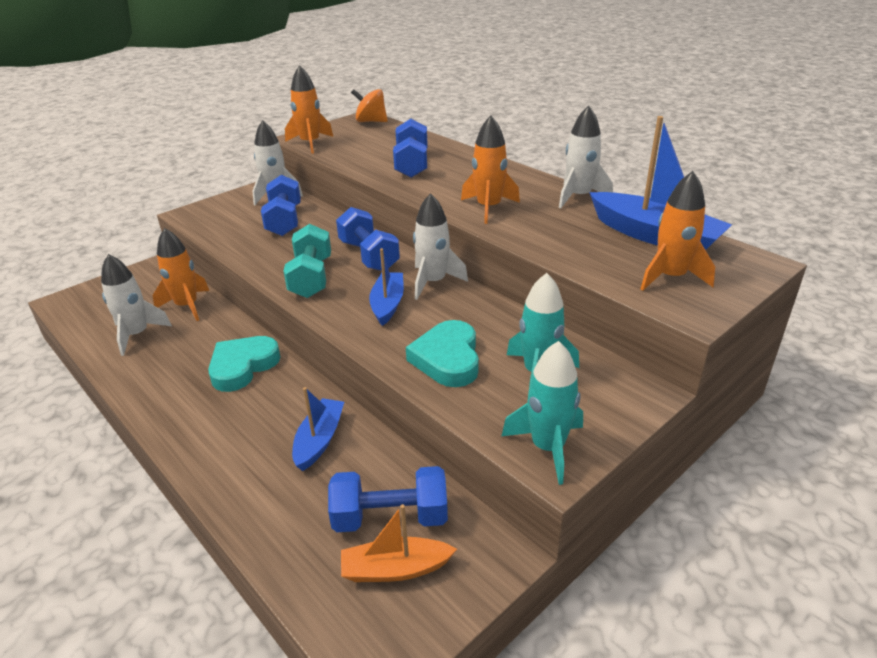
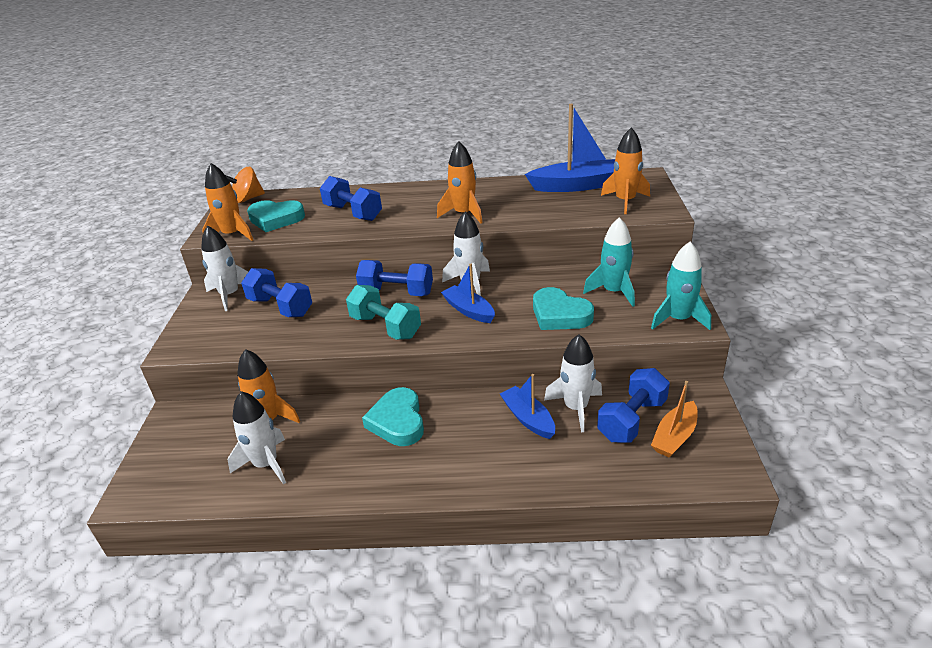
camera: 45 degrees left, 0 degrees up
(356, 144) = (275, 219): none -> turquoise heart
(579, 197) = (500, 184): white rocket -> white rocket (576, 408)

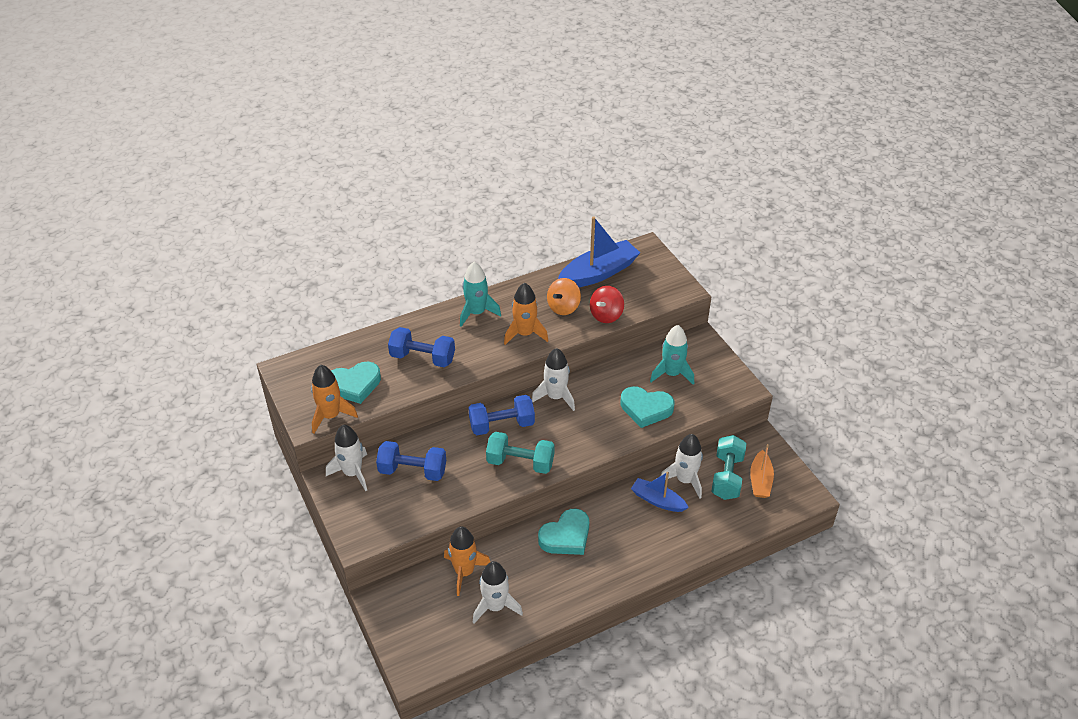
camera: 30 degrees left, 10 degrees up
(248, 199) = (298, 366): orange spinning top -> orange spinning top (563, 307)
(397, 421) = (566, 536): turquoise heart -> turquoise heart turned 90 degrees counterclockwise
(469, 310) = (574, 426): blue boat -> none
(560, 215) = (606, 315): none -> red spinning top
(625, 201) = (647, 285): orange rocket -> none
(632, 420) = (727, 477): blue dumbbell -> turquoise dumbbell
(678, 319) = (731, 387): turquoise rocket -> turquoise rocket (476, 313)

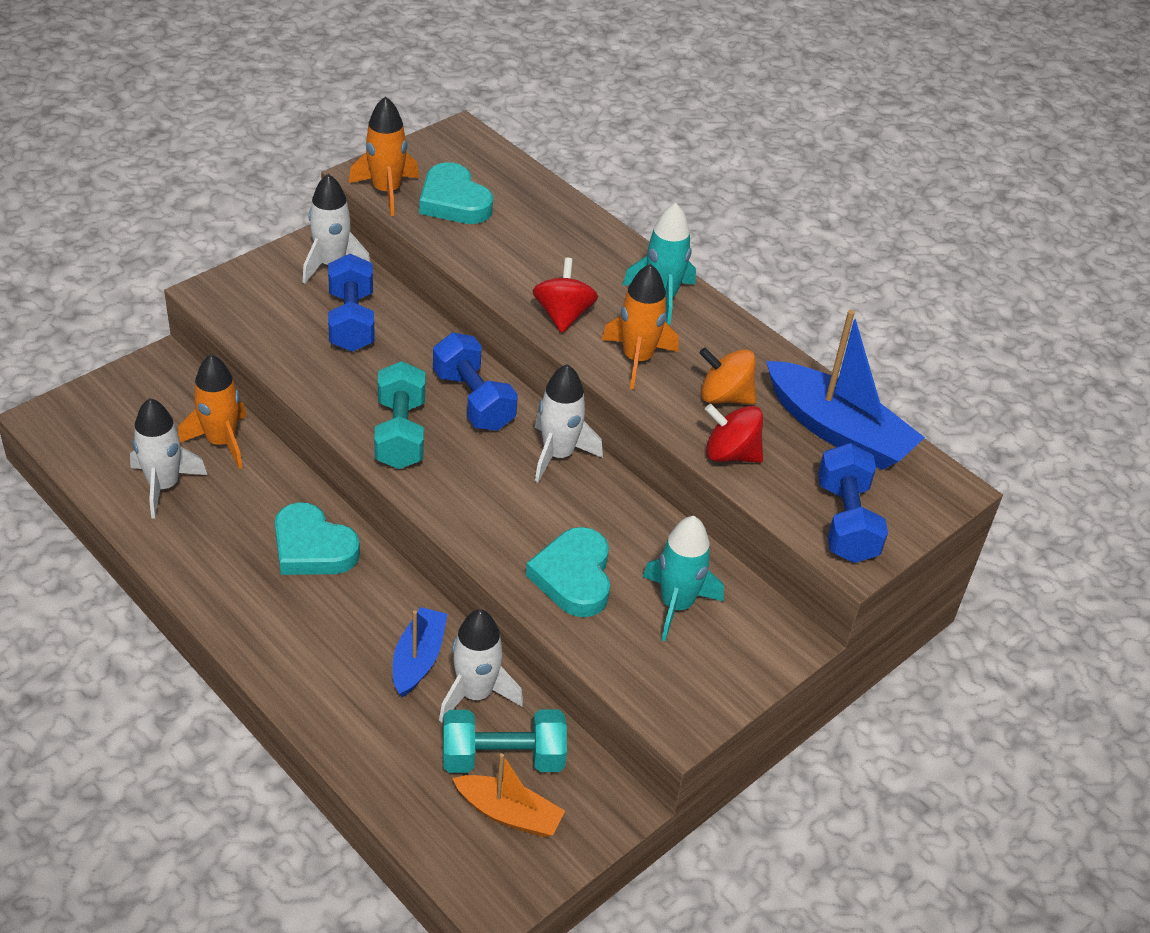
camera: 70 degrees right, 0 degrees up
(422, 358) = (535, 257): blue dumbbell -> blue dumbbell (846, 522)
(479, 356) = (563, 315): none -> red spinning top
(760, 480) = (509, 813): orange boat -> orange boat turned 150 degrees counterclockwise

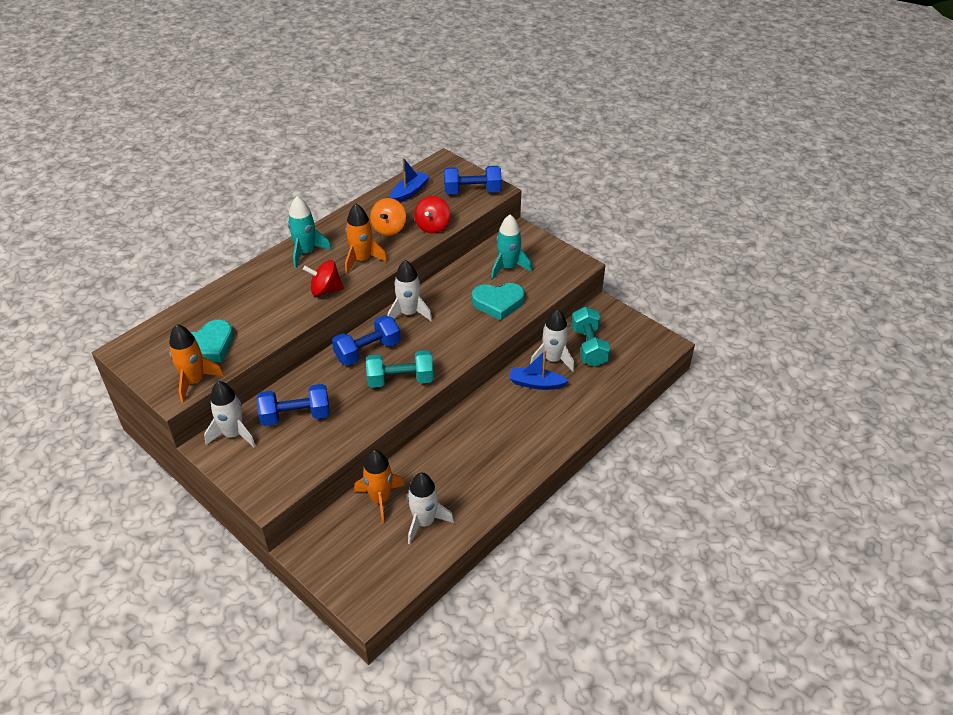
camera: 90 degrees left, 0 degrees up
(312, 547) = (465, 438): turquoise heart -> none
(509, 813) = (619, 342): orange boat -> none
(838, 431) = (409, 192): blue boat -> blue boat, size x0.59

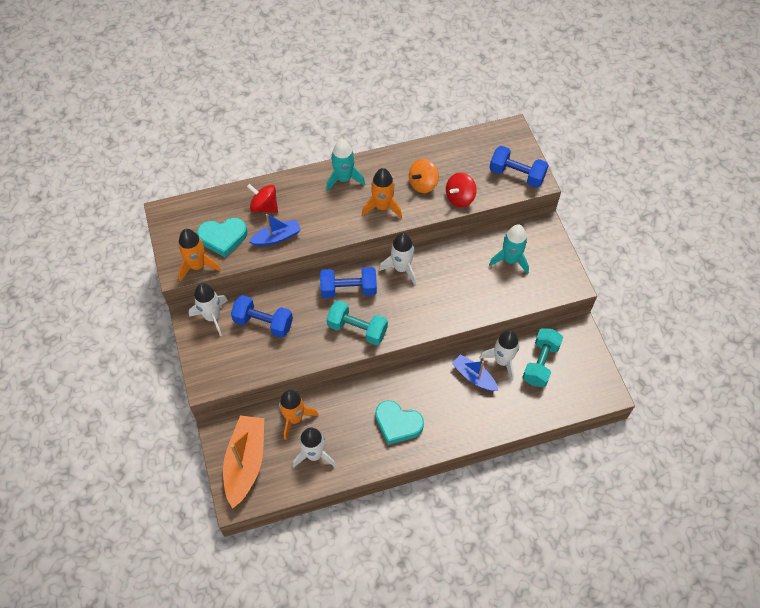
camera: 30 degrees right, 15 degrees up
(325, 290) = (337, 224): red spinning top -> red spinning top (264, 207)
(354, 565) = (245, 462): none -> orange boat
(409, 192) = (462, 152): blue boat -> blue boat (277, 237)
(498, 303) = (479, 292): turquoise heart -> turquoise heart (397, 424)

